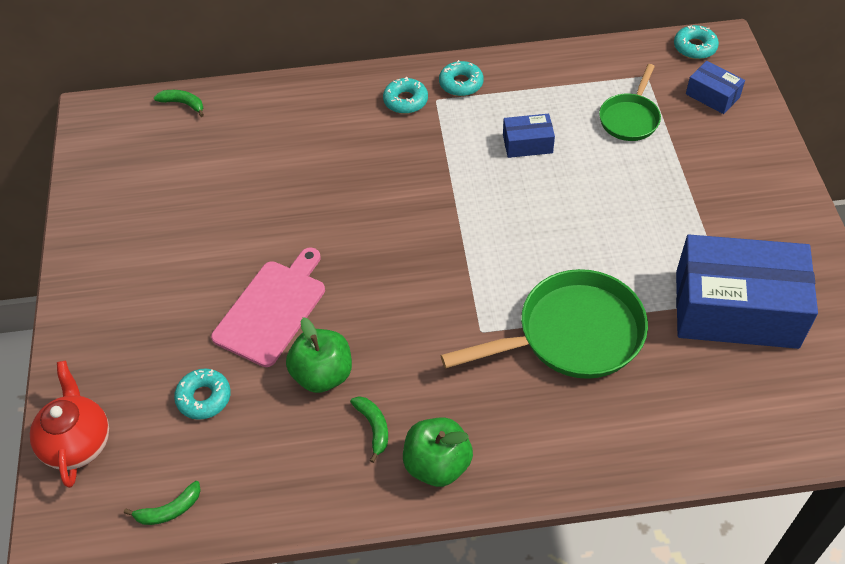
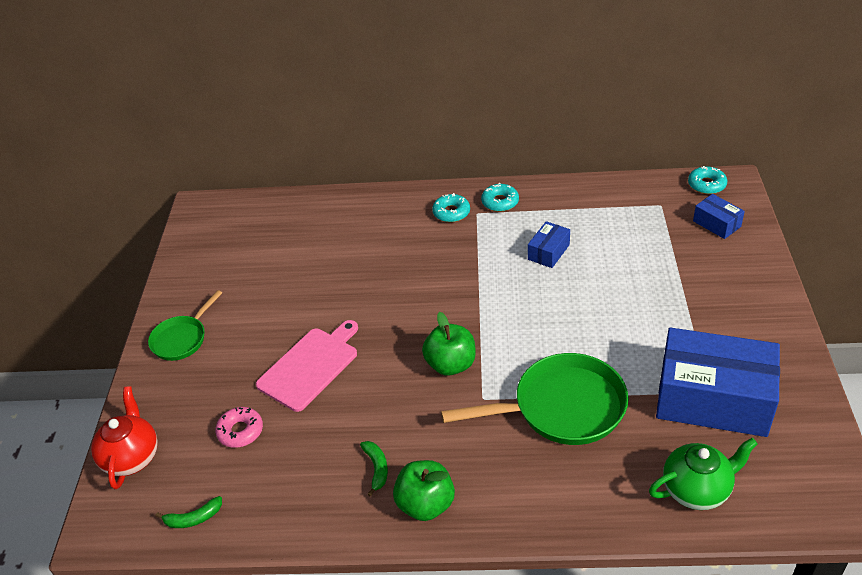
camera: 10 degrees right, 10 degrees down
(183, 104) = (270, 204): green banana -> none
(204, 398) = (240, 431): turquoise donut -> pink donut
(322, 374) = (342, 421): green apple -> green apple (450, 364)
(527, 144) = (548, 252): blue box -> blue box turned 60 degrees counterclockwise
(630, 118) = (641, 237): green pan -> green pan (182, 339)
(733, 416) = (697, 489): none -> green teapot

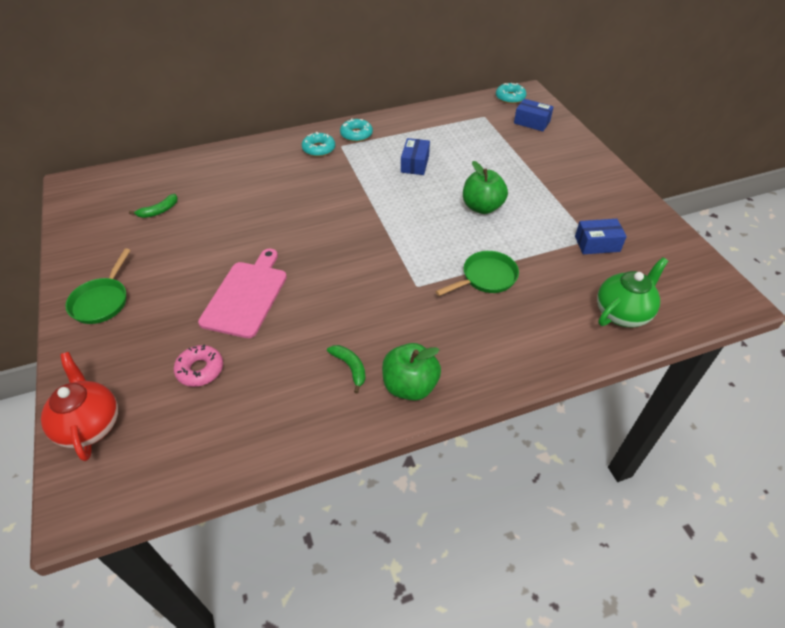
camera: 25 degrees left, 5 degrees up
(193, 518) = (184, 465): green banana -> green banana (159, 211)
(450, 364) = (376, 265): green apple -> green apple (482, 207)
(561, 408) = (486, 278): green pan -> green pan, size x0.57
(713, 399) = (597, 244): blue box -> blue box, size x0.44

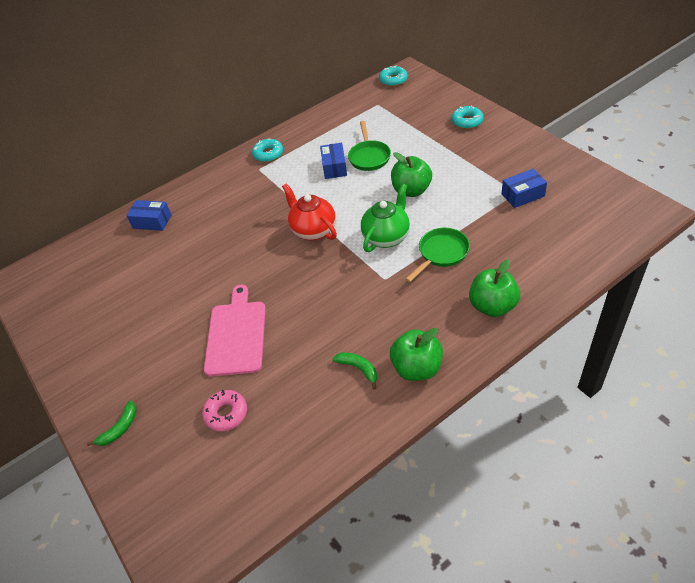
camera: 10 degrees left, 0 degrees up
(90, 425) = (149, 494): red teapot -> red teapot (313, 230)
(102, 301) = (103, 381): green pan -> green pan (369, 157)
(159, 211) = (115, 281): green banana -> green banana (120, 428)
(319, 149) = (239, 178): turquoise donut -> turquoise donut (467, 121)
(517, 347) = (492, 306): none -> green apple
(532, 122) = (422, 98): blue box -> blue box (152, 221)
(622, 313) = (567, 249): green teapot -> green teapot (386, 237)

